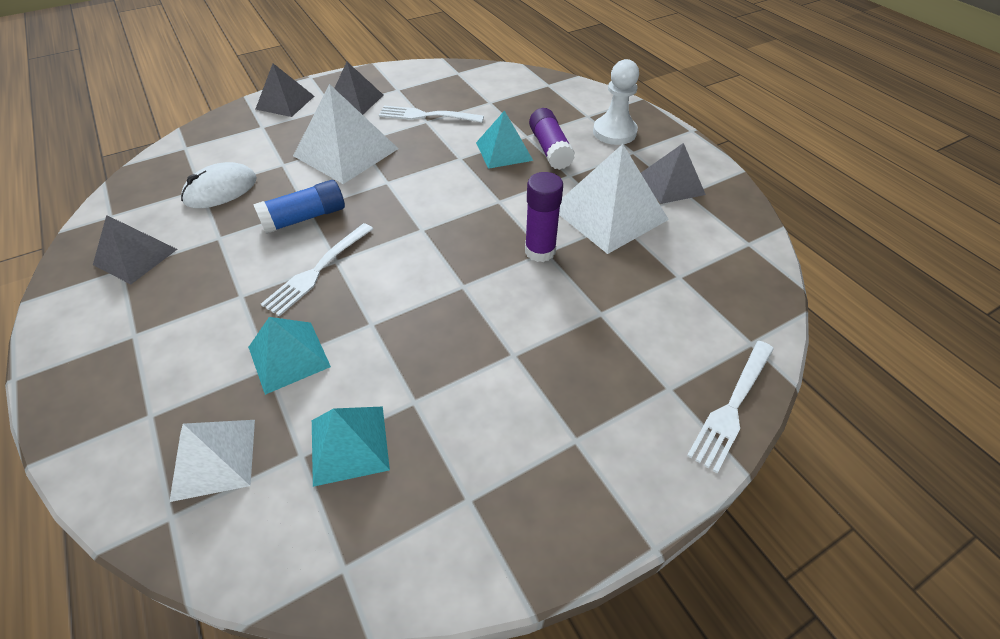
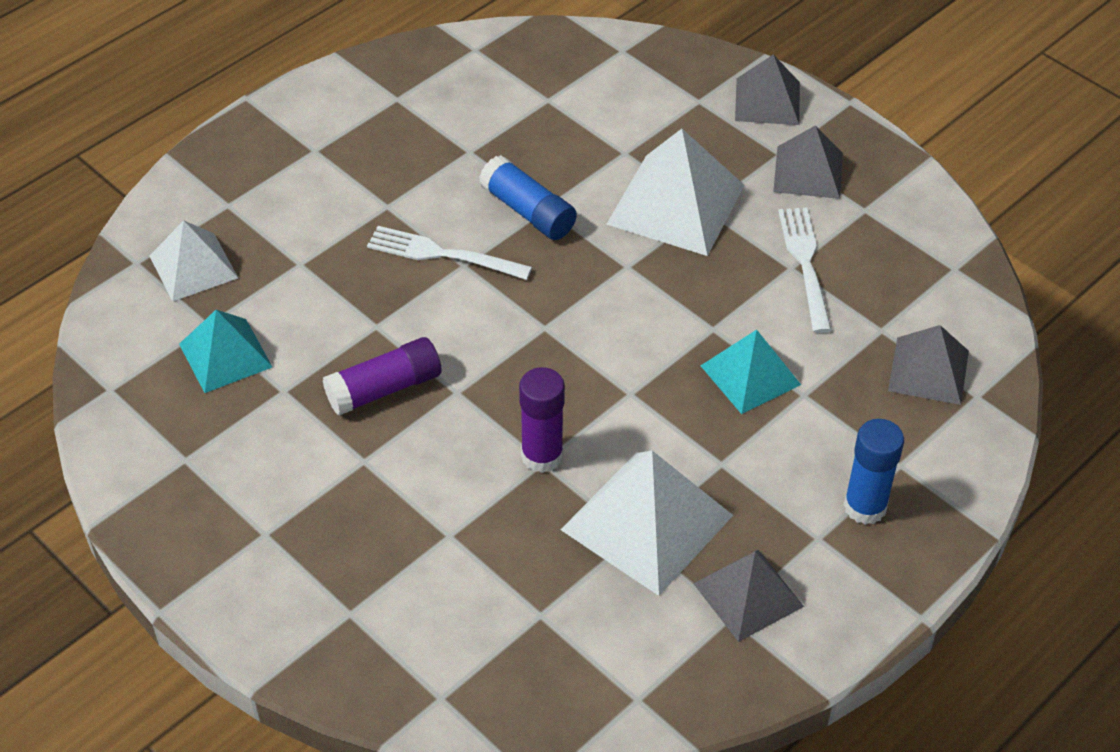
camera: 75 degrees right, 0 degrees up
(135, 257) = (418, 100): grey pyramid -> grey pyramid (928, 370)
(221, 190) = (552, 118): white mouse -> none
(288, 356) = (316, 275): turquoise pyramid -> none
(550, 149) = (780, 429): purple glue stick -> purple glue stick (384, 389)
(614, 132) = (865, 507): white pawn -> blue glue stick
(732, 406) = (338, 675): white fork -> none

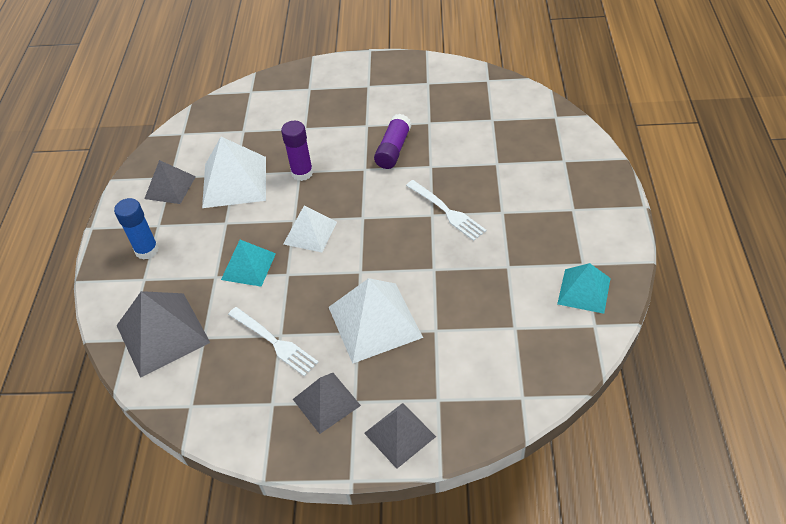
camera: 140 degrees right, 0 degrees up
(193, 267) = (533, 131): white pyramid -> white pyramid (310, 233)
(225, 355) = (468, 116): turquoise pyramid -> turquoise pyramid (584, 290)
(443, 254) = (447, 211): white fork -> white fork turned 75 degrees clockwise
(528, 211) = (439, 259): blue glue stick -> none
(928, 370) = (162, 333): grey pyramid -> grey pyramid, size x1.60

